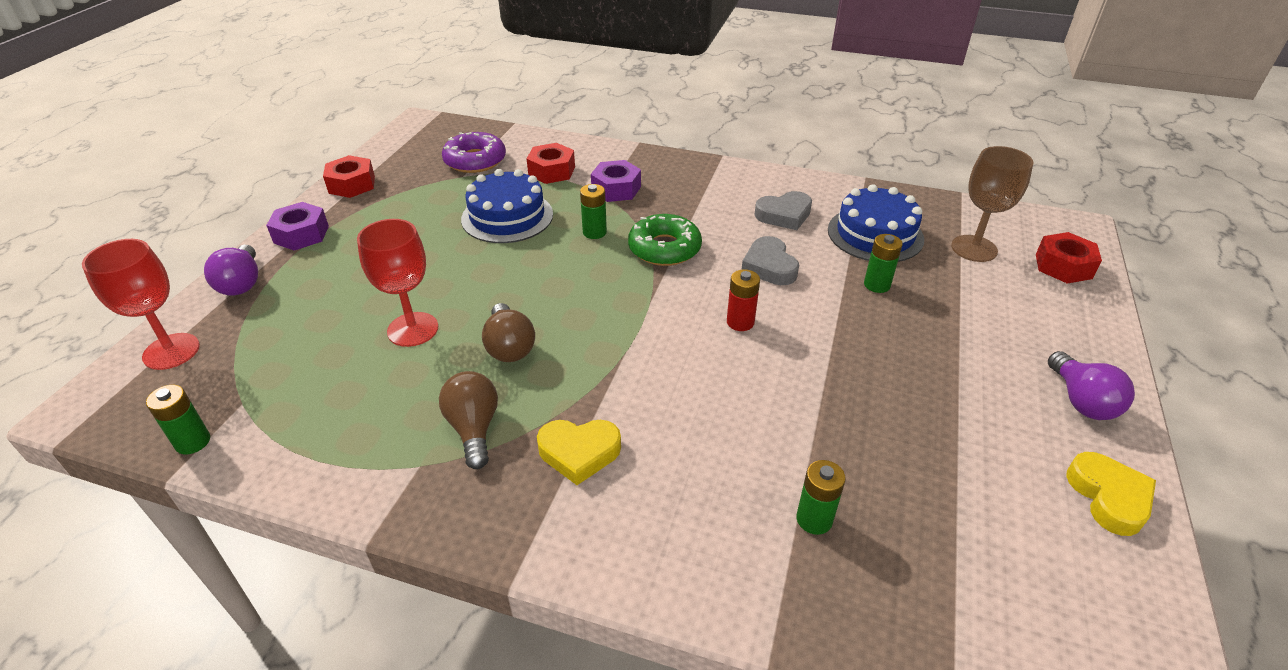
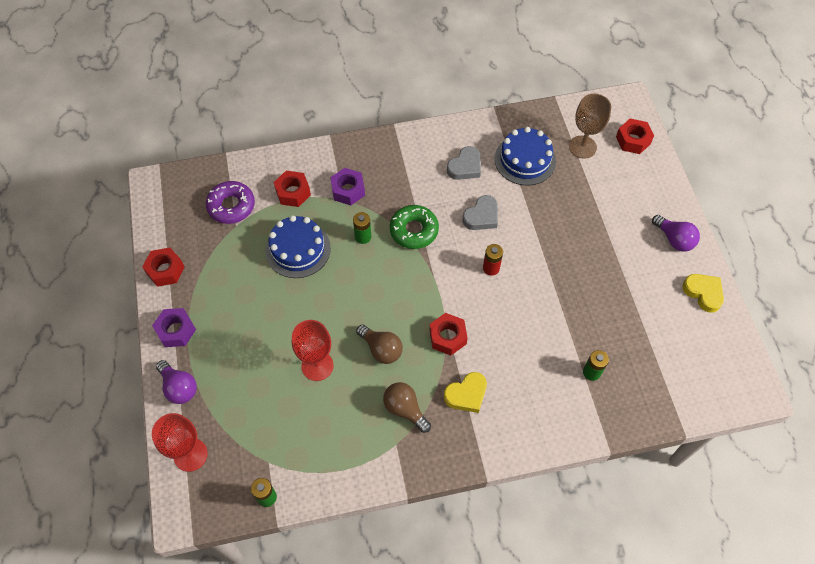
camera: 30 degrees left, 20 degrees up
(612, 372) = (447, 337): none -> red nut
(769, 266) = (481, 216): grey heart -> grey heart turned 90 degrees counterclockwise
(877, 285) = (546, 203): green battery -> none

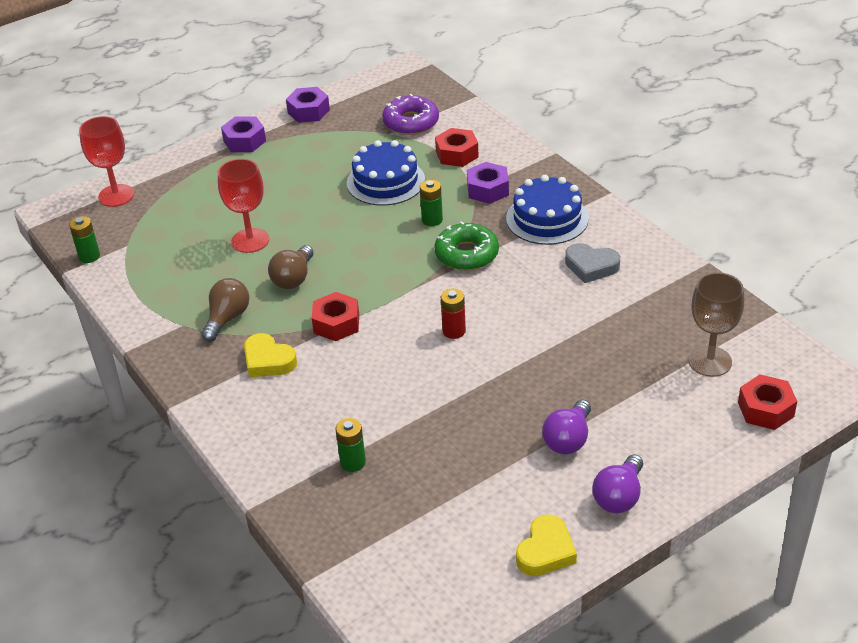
camera: 70 degrees right, 20 degrees down
(165, 270) = (308, 111): red nut -> purple nut
(179, 387) = (183, 164): purple light bulb -> purple light bulb (568, 439)
(481, 216) = (525, 301): grey heart -> none
(525, 160) = (643, 314): blue cake -> blue cake (547, 218)

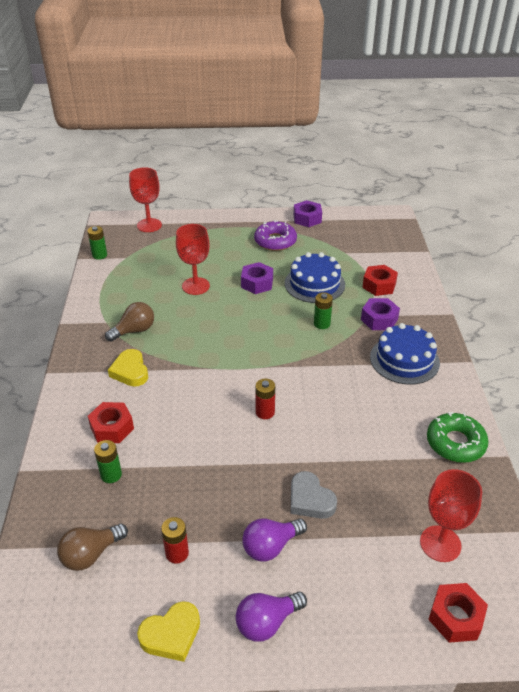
camera: 30 degrees right, 0 degrees up
(244, 141) = (251, 222): purple nut -> purple nut (257, 283)
(293, 278) = (197, 323): brown light bulb -> brown light bulb (91, 554)
(336, 323) = (194, 367): red nut -> red nut (112, 428)
(411, 122) = (366, 251): purple donut -> purple donut (275, 241)
(466, 254) = (324, 359): green donut -> green donut (455, 443)
(488, 490) = (177, 553): none -> red battery
(591, 266) = (407, 412): grey heart -> grey heart (310, 500)
(710, 361) = (440, 543): brown goblet -> red goblet

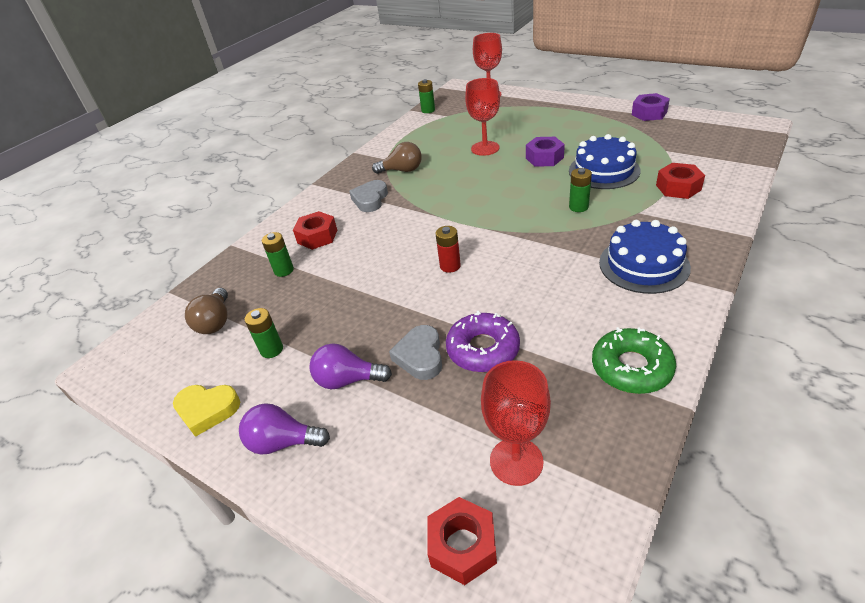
camera: 40 degrees right, 0 degrees up
(91, 554) = (215, 322): brown light bulb -> brown light bulb turned 90 degrees counterclockwise
(130, 371) = (370, 199): yellow heart -> grey heart
(177, 553) = (271, 349): red battery -> green battery
(275, 241) = (596, 127): purple donut -> purple donut (483, 349)
(379, 319) = (648, 219): purple nut -> none

